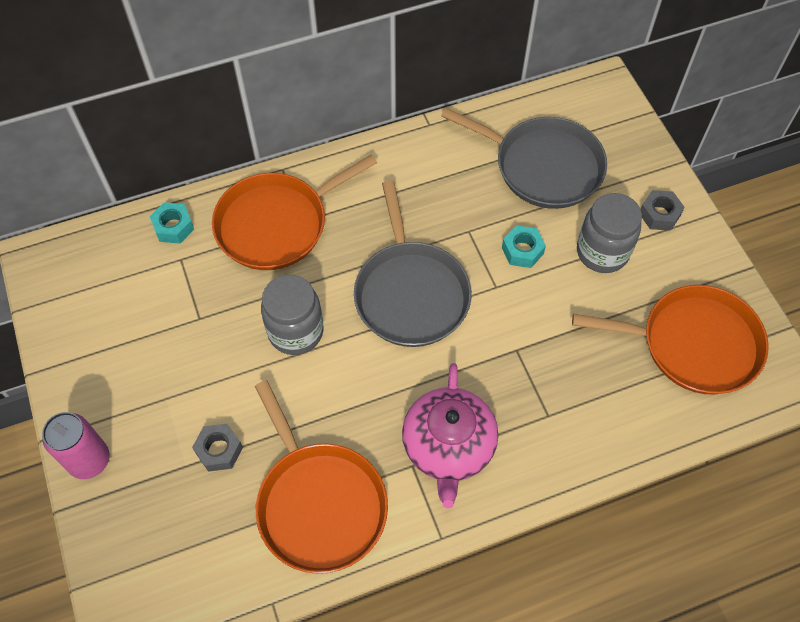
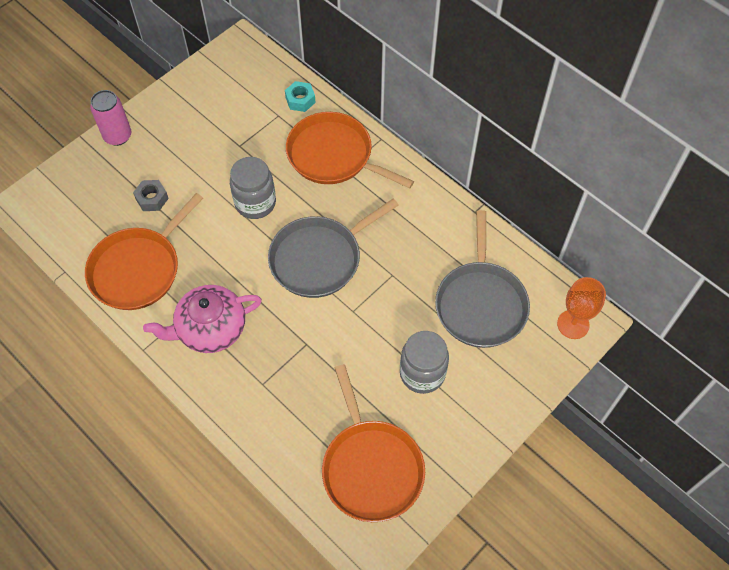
camera: 65 degrees right, 0 degrees up
(522, 251) = (393, 317): turquoise nut -> none
(602, 101) = (573, 324): none -> orange goblet
(659, 214) = (481, 404): grey nut -> none

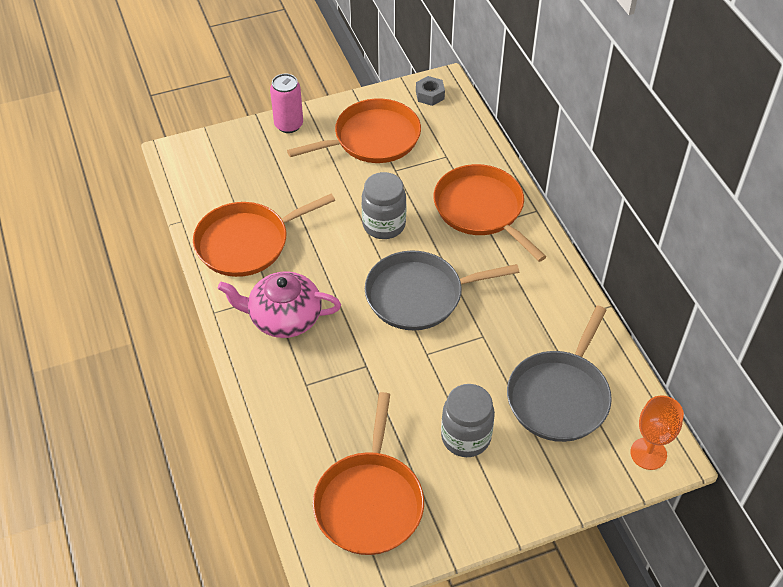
camera: 25 degrees right, 10 degrees down
(152, 199) = (291, 188): grey nut -> grey nut (430, 95)
(203, 122) = (372, 138): none -> orange pan
(300, 100) = (474, 150): turquoise nut -> none

